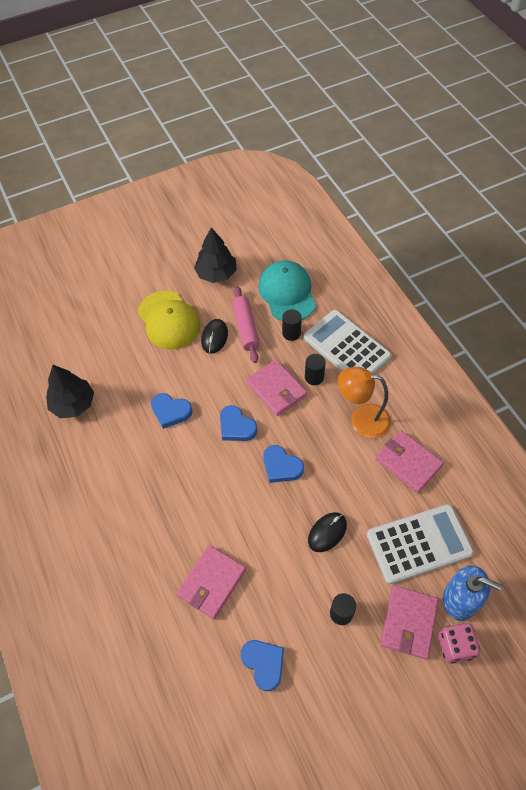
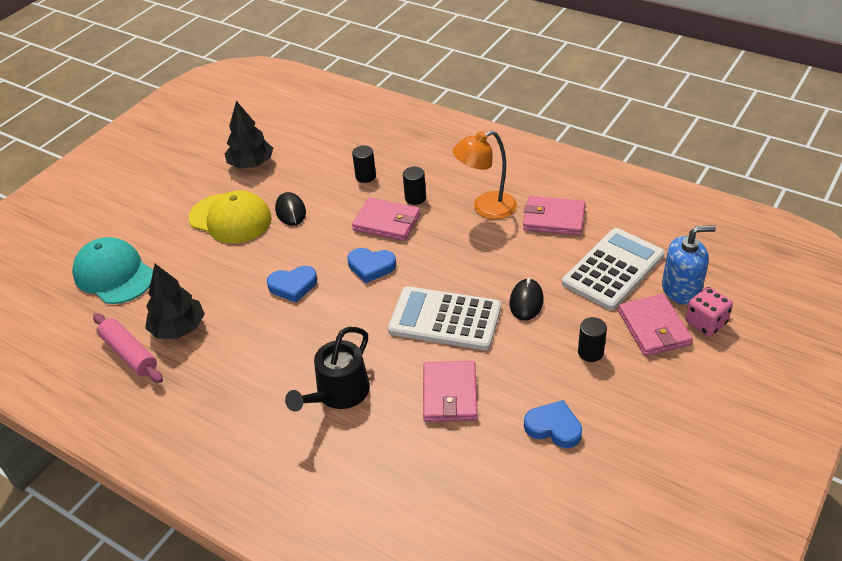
camera: 30 degrees left, 15 degrees down
(138, 530) = (338, 393): none -> black watering can
(245, 328) = (317, 191): pink rolling pin -> pink rolling pin (129, 354)
(281, 466) = (441, 275): blue heart -> none
(287, 293) = (336, 150): turquoise cap -> turquoise cap (114, 274)
(346, 347) = (427, 164): white calculator -> white calculator (445, 319)

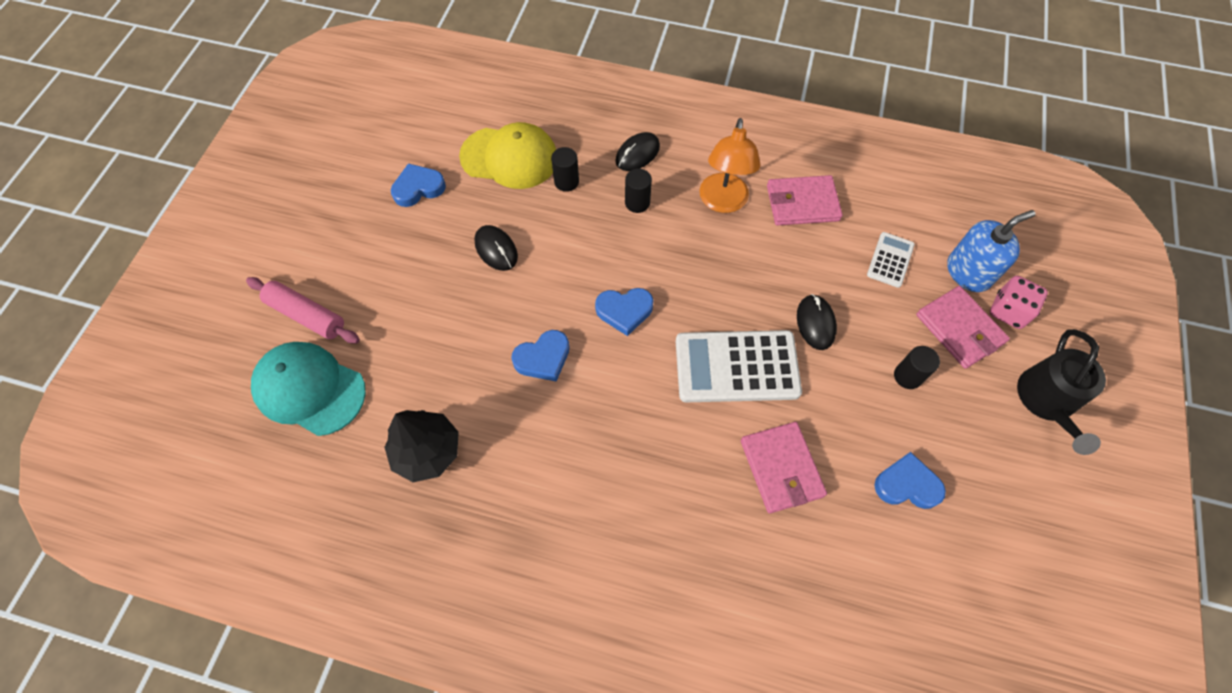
camera: 20 degrees left, 20 degrees up
(129, 354) = (380, 504): pink rolling pin -> pink rolling pin (306, 315)
(230, 218) = (425, 275): yellow cap -> yellow cap (509, 157)
(251, 164) = (418, 188): black tree -> blue heart
(338, 393) = (657, 498): black watering can -> black watering can (1047, 401)
(387, 222) = (617, 244): pink wallet -> none
(431, 166) = (637, 154): none -> black mouse
(486, 208) = (723, 202): orange lamp -> orange lamp turned 45 degrees counterclockwise
(613, 269) = (890, 260): white calculator -> white calculator, size x0.51

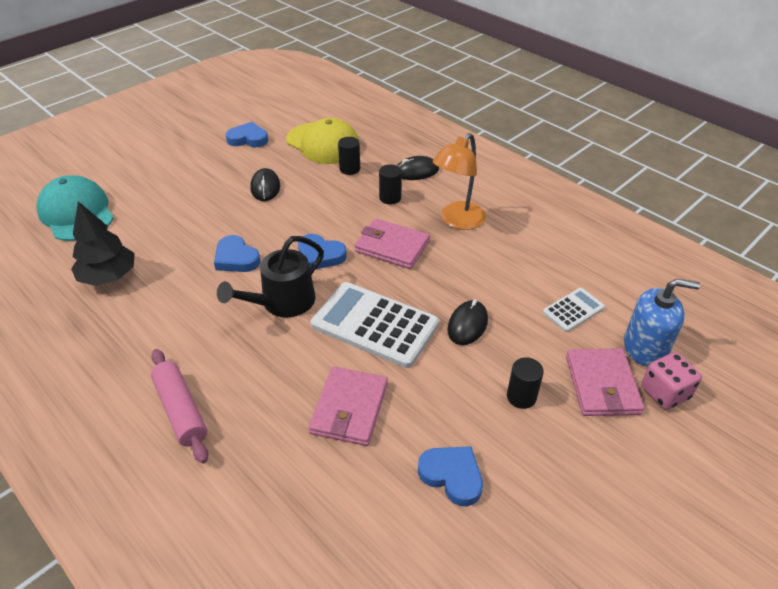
camera: 30 degrees right, 20 degrees down
(306, 315) = (115, 176): pink rolling pin -> pink rolling pin (181, 410)
(543, 358) = (236, 258): blue heart -> blue heart turned 45 degrees clockwise
(802, 203) = (524, 245): pink wallet -> pink wallet (392, 246)
(1047, 401) = (652, 480): black watering can -> black watering can (283, 302)

